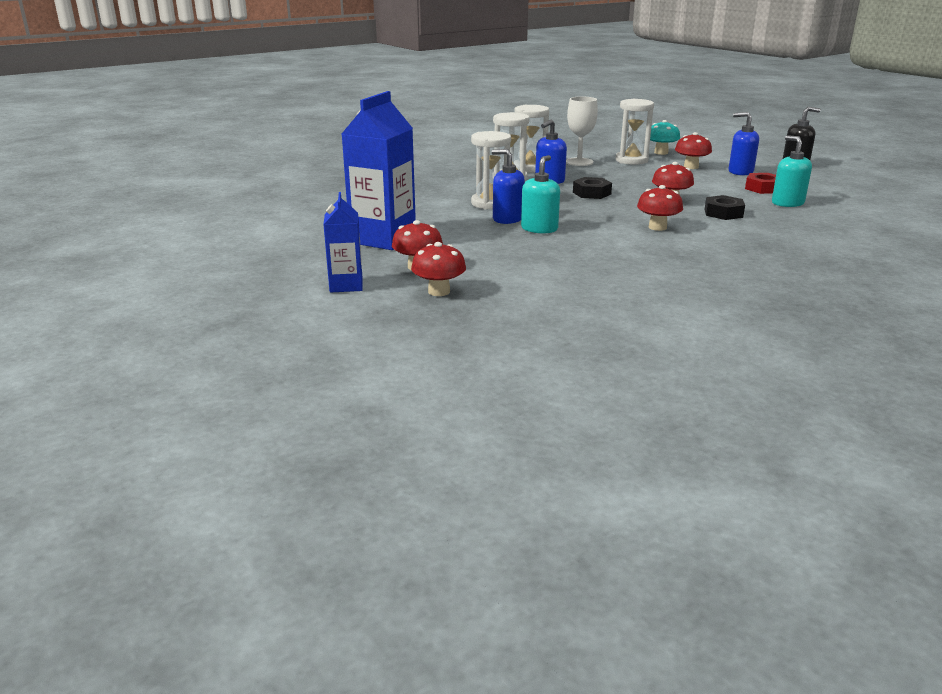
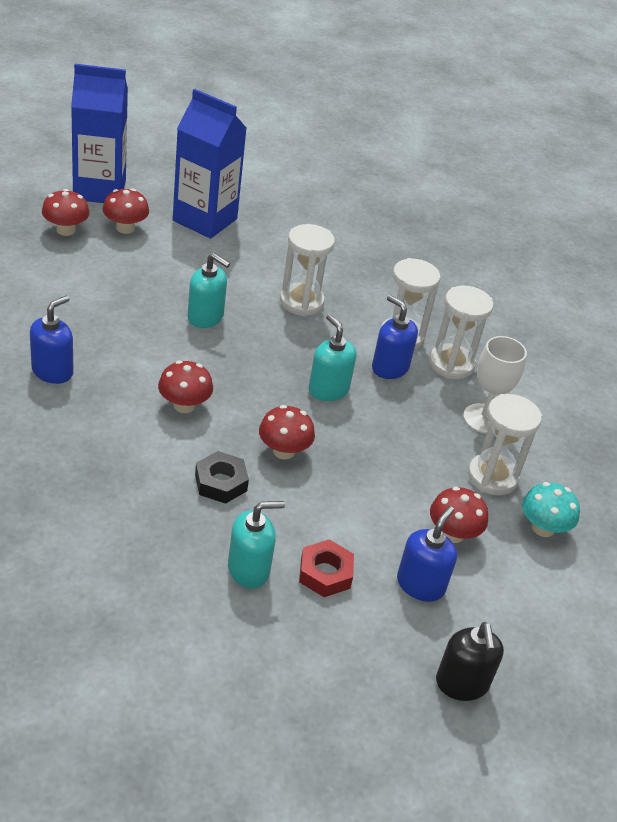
camera: 90 degrees right, 15 degrees up
(346, 285) = (99, 190): blue carton -> blue carton, size x1.76
(507, 219) = (244, 303): blue soap dispenser -> blue soap dispenser (52, 371)
(591, 193) = (328, 390): black nut -> turquoise soap dispenser

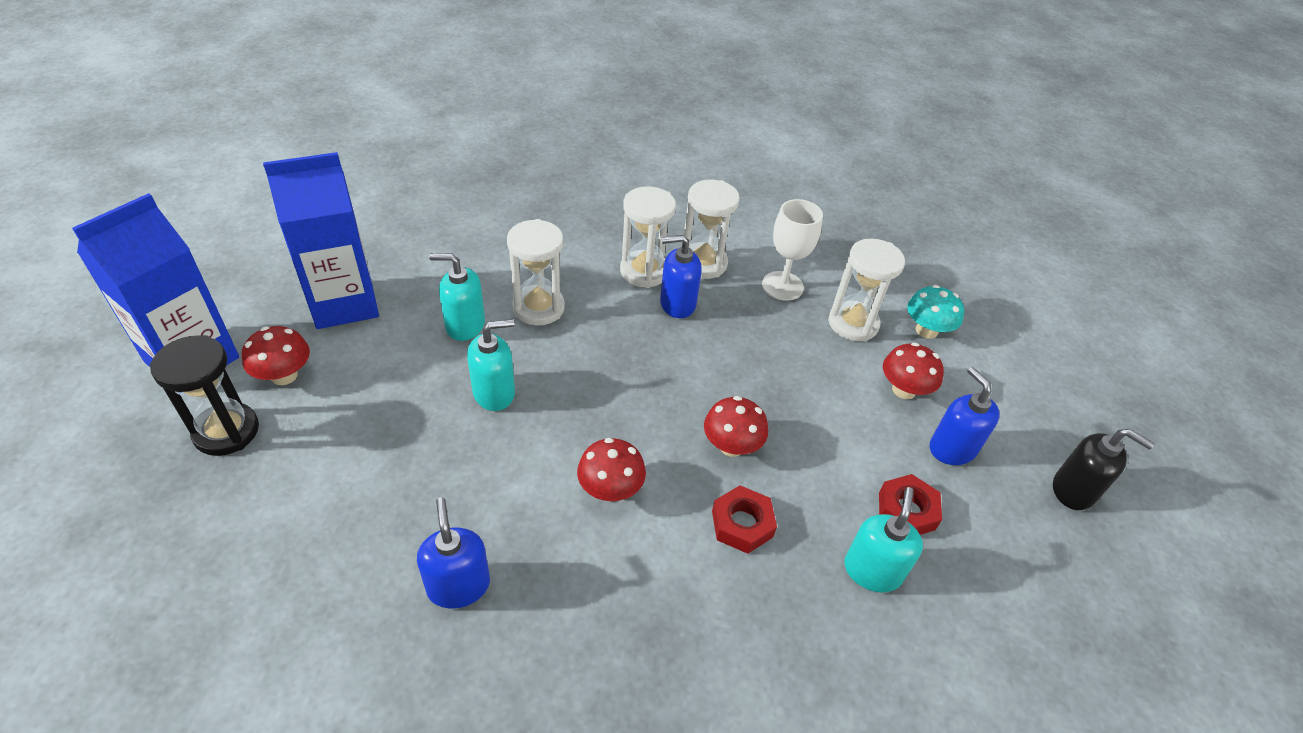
camera: 50 degrees left, 5 degrees up
(66, 230) = (226, 431): red mushroom -> black hourglass
(220, 482) = (742, 524): black nut -> red nut
(328, 390) = (673, 363): turquoise soap dispenser -> turquoise soap dispenser (465, 325)

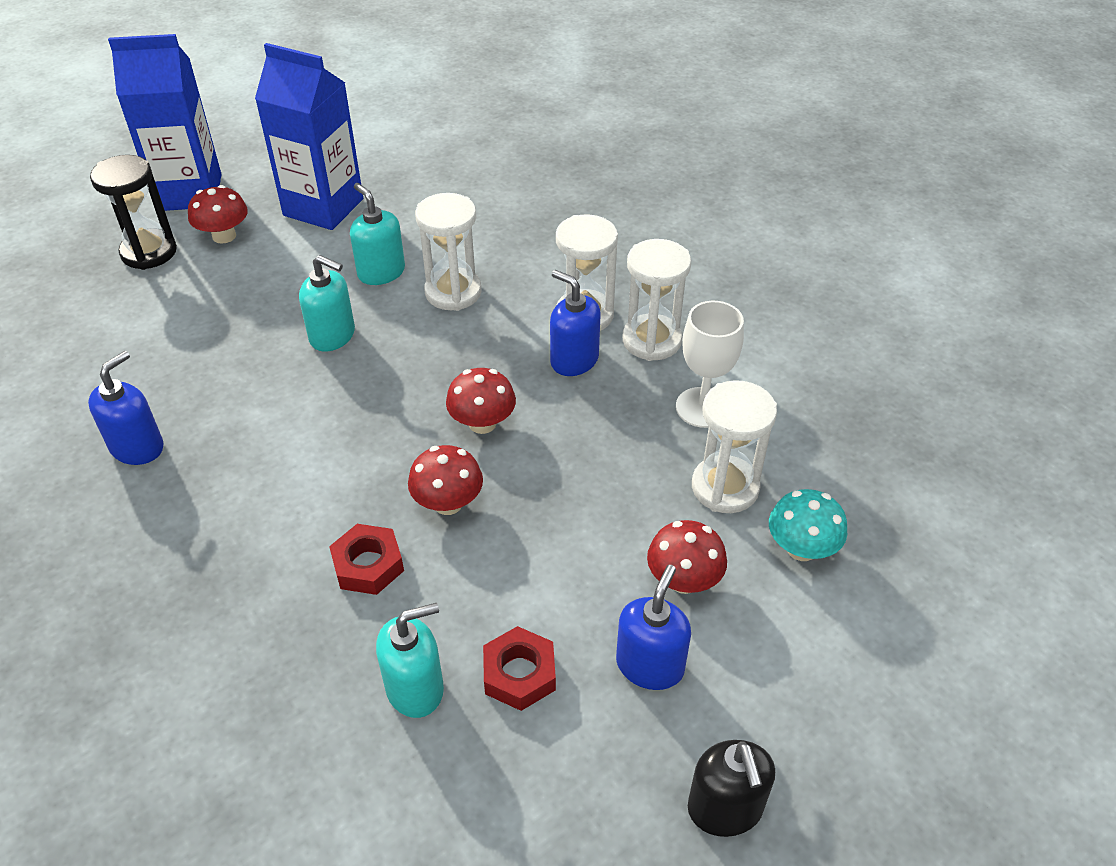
camera: 50 degrees right, 0 degrees up
(610, 489) = (312, 463): red mushroom -> red mushroom (482, 423)

